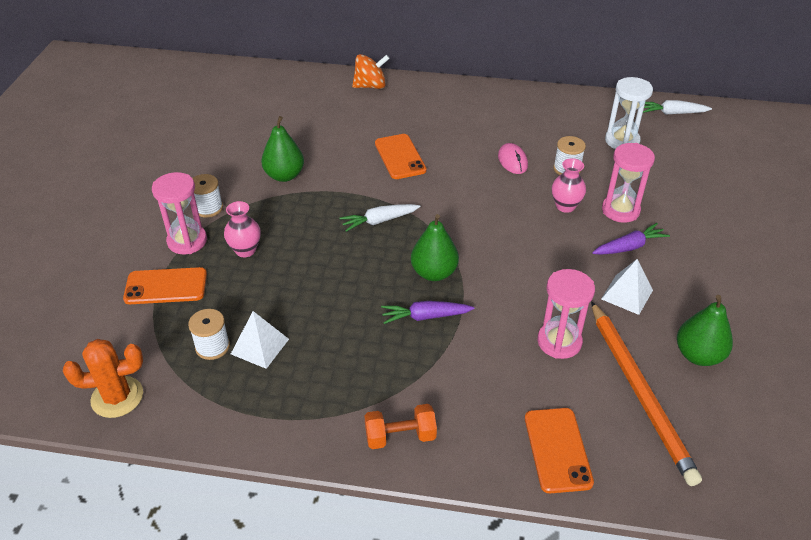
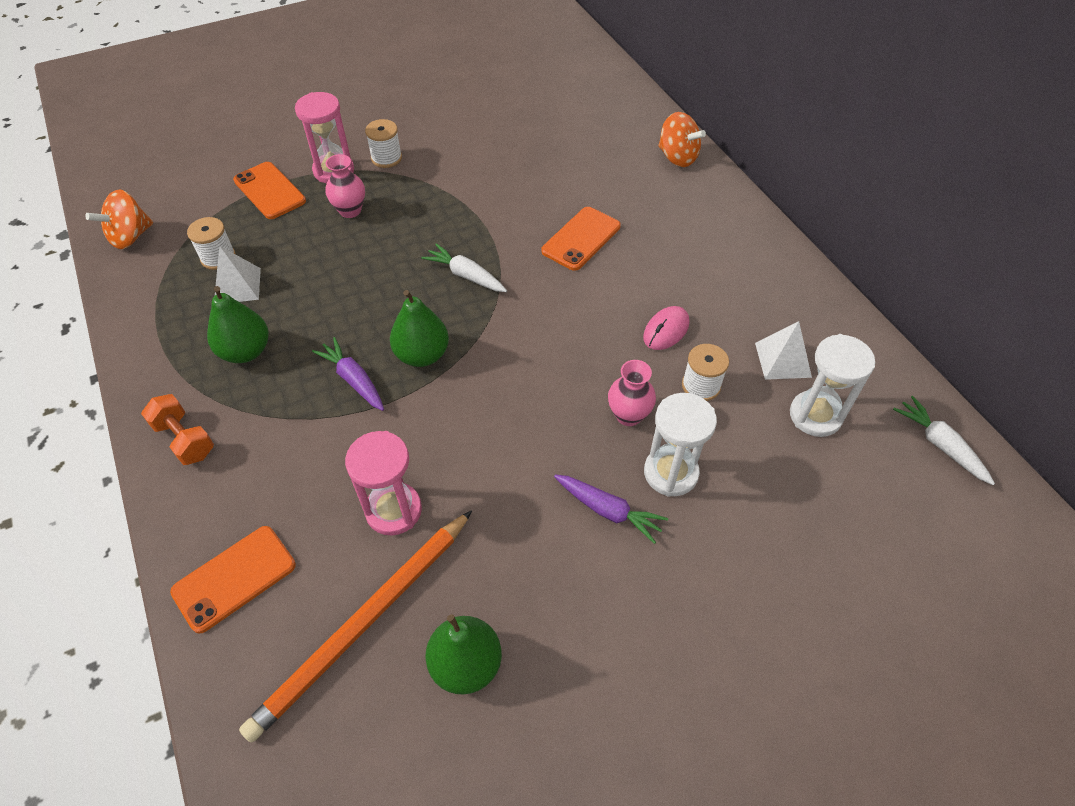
camera: 55 degrees right, 10 degrees up
(117, 397) = (130, 237): orange cactus -> orange spinning top
(284, 175) = (474, 177): green pear -> green pear (245, 351)
(620, 210) = (670, 473): pink hourglass -> white hourglass
(627, 294) = (519, 544): white pyramid -> white pyramid (782, 360)

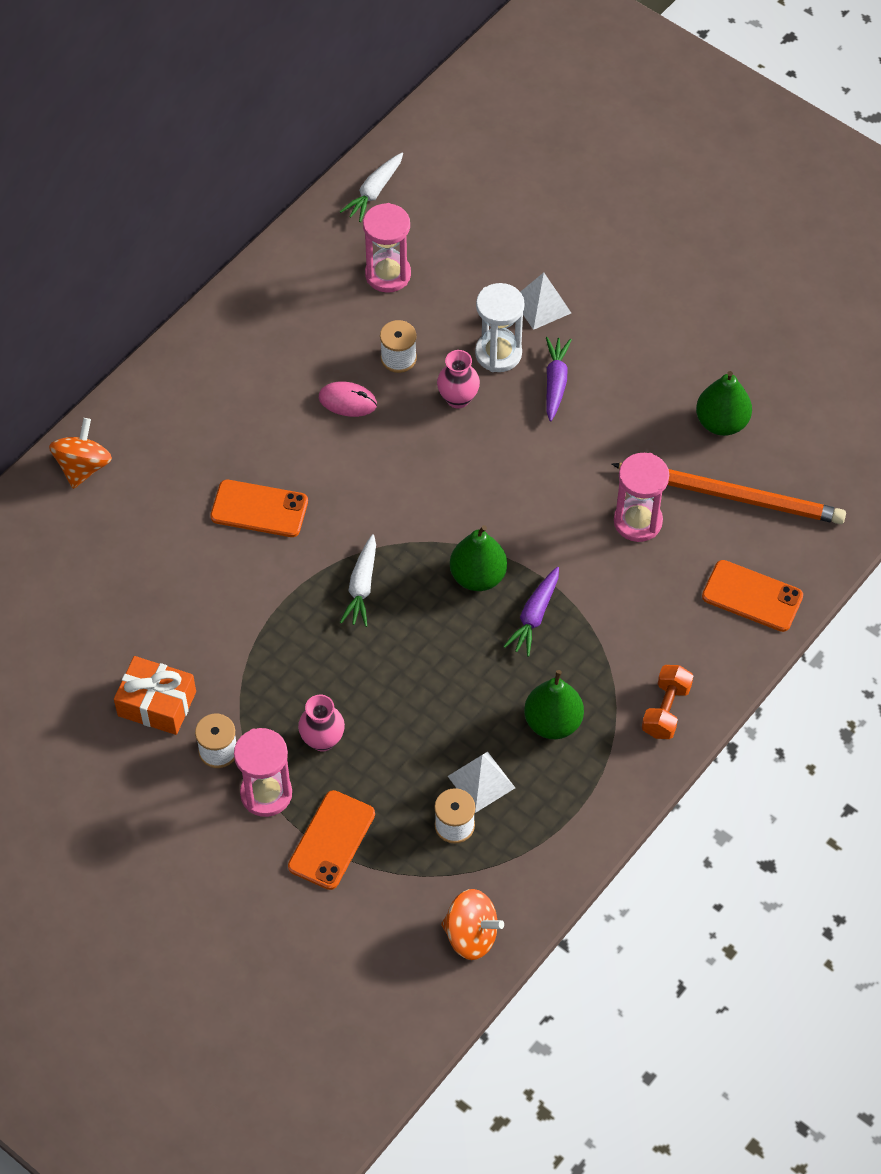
camera: 115 degrees left, 5 degrees up
(447, 140) = (157, 704): none -> orange gift
(782, 360) = (337, 309): white pyramid -> white pyramid (542, 305)
(815, 415) = (388, 274): white hourglass -> pink hourglass

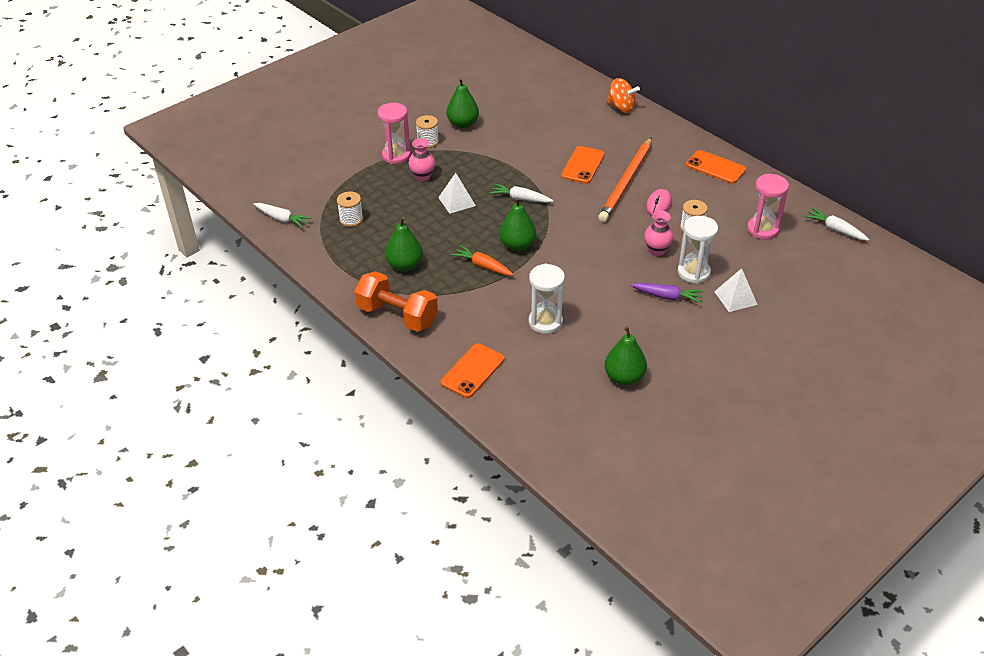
camera: 100 degrees right, 15 degrees down
(157, 704) = (463, 124): orange gift -> green pear
(331, 840) = (360, 175): orange phone -> orange phone (715, 167)
(471, 935) = (282, 219): orange spinning top -> white carrot
(481, 781) = (375, 232): white pyramid -> white pyramid (457, 201)
(534, 616) = (483, 266): purple carrot -> orange carrot
(638, 521) = (545, 322): pink hourglass -> white hourglass
(666, 710) = (397, 316): orange dumbbell -> orange dumbbell, size x1.66
(732, 495) = (558, 373): orange pencil -> orange pencil (626, 182)

